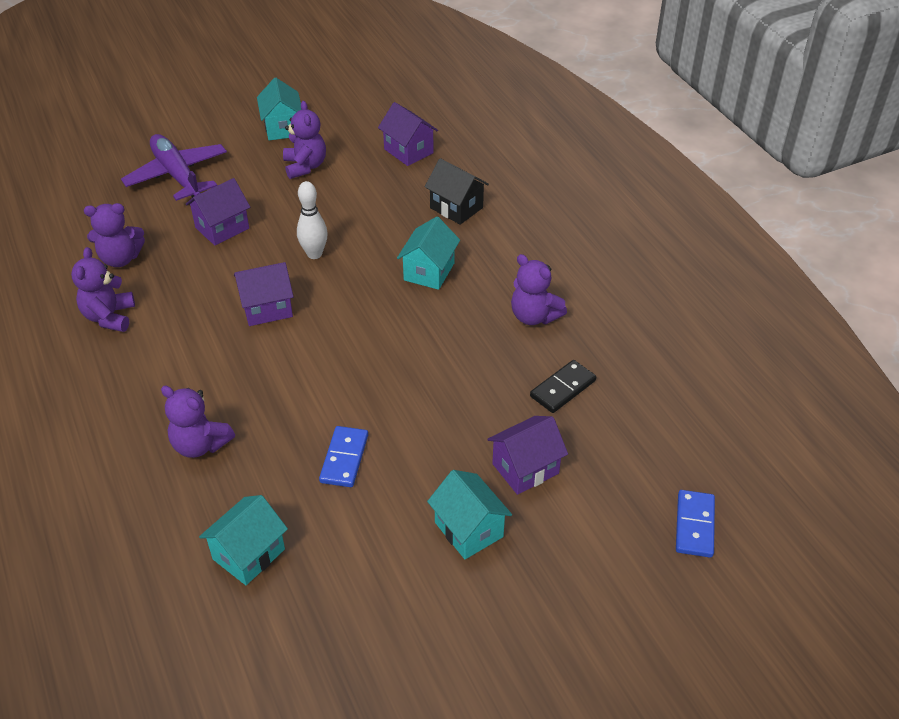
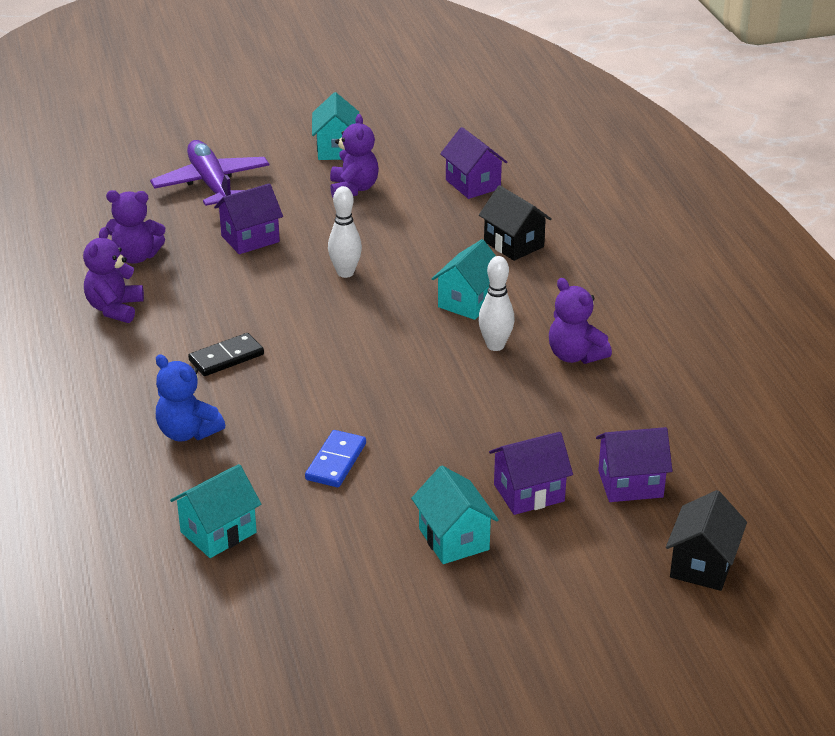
camera: 10 degrees right, 10 degrees down
(200, 445) = (187, 432): purple teddy bear -> blue teddy bear
(267, 308) = (283, 318): purple house -> purple house (630, 484)
(462, 314) = (495, 345): none -> white bowling pin
(563, 388) = (589, 426): black domino -> black domino (226, 358)
(694, 525) = (702, 565): blue domino -> black house

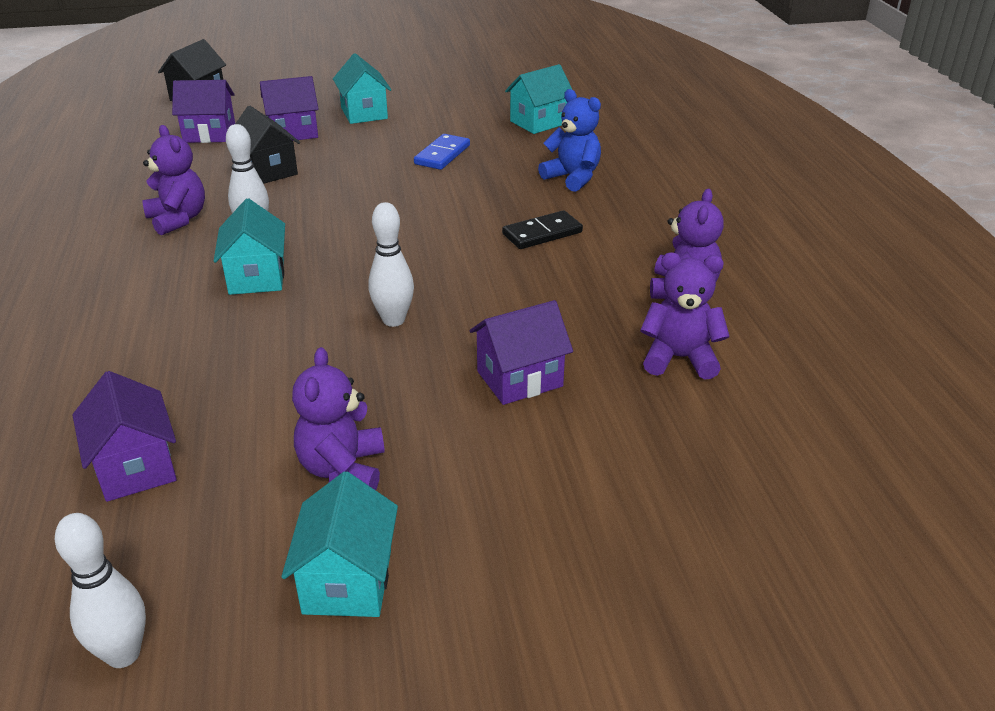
camera: 175 degrees left, 0 degrees up
(211, 184) = (591, 496): purple plane -> none
(428, 125) = (123, 654): none -> white bowling pin
(468, 302) = (257, 277): turquoise house -> turquoise house turned 45 degrees counterclockwise
(513, 244) = (149, 350): black house -> black house (268, 171)

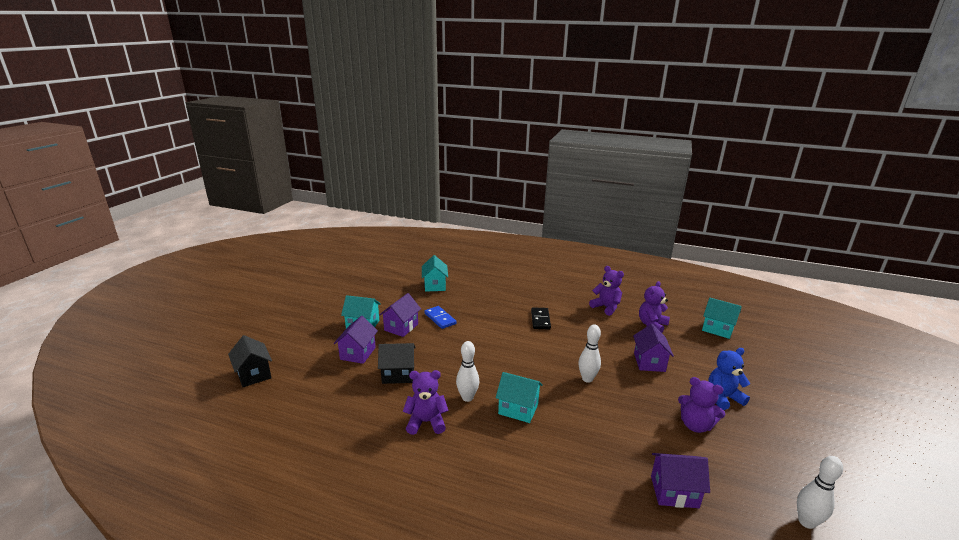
camera: 60 degrees left, 10 degrees down
(209, 134) = (320, 383): purple house -> purple house (401, 327)
(348, 581) = (767, 443): turquoise house -> turquoise house (717, 329)
(572, 178) = (497, 297): blue teddy bear -> blue teddy bear (723, 398)

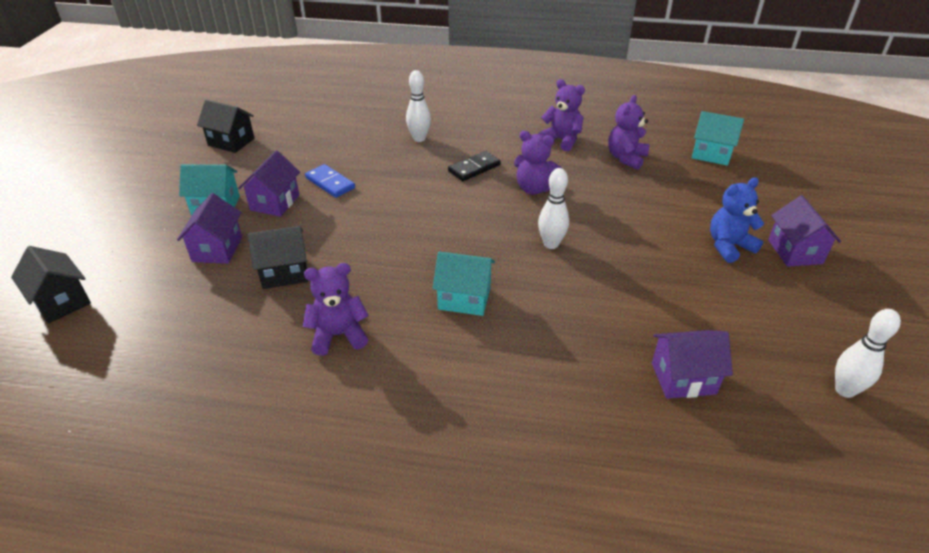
camera: 10 degrees left, 15 degrees up
(381, 285) = (231, 142): none -> black house
(435, 285) = (313, 134): turquoise house -> none
(467, 397) = (390, 292): white bowling pin -> white bowling pin (419, 138)
(540, 320) = (474, 168): black domino -> black domino turned 60 degrees clockwise
(649, 362) = (629, 210): purple house -> purple house (795, 251)
(695, 425) = (699, 288): purple teddy bear -> purple teddy bear (534, 188)

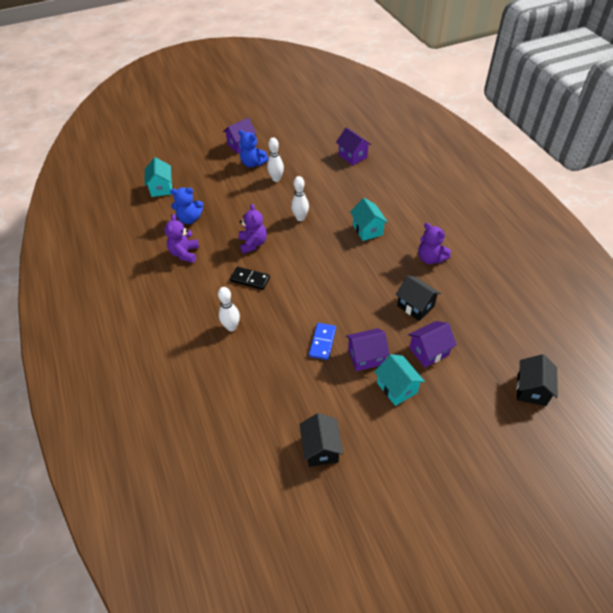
camera: 120 degrees left, 10 degrees up
(626, 158) = (189, 219): purple teddy bear -> blue teddy bear
(844, 390) = (322, 122): white bowling pin -> white bowling pin (276, 179)

